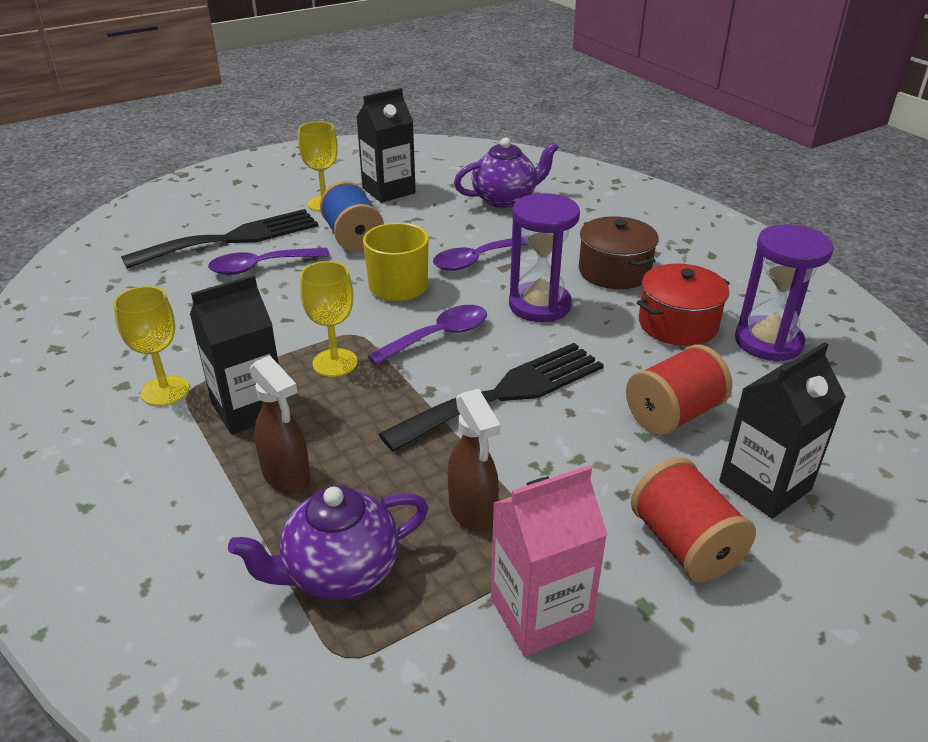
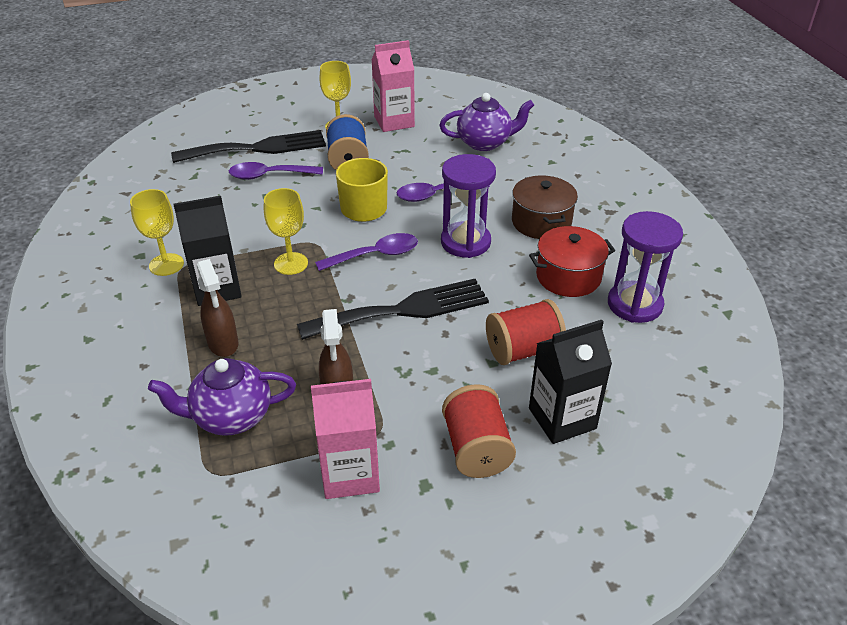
camera: 15 degrees right, 5 degrees up
(388, 190) = (394, 121): black carton -> pink carton

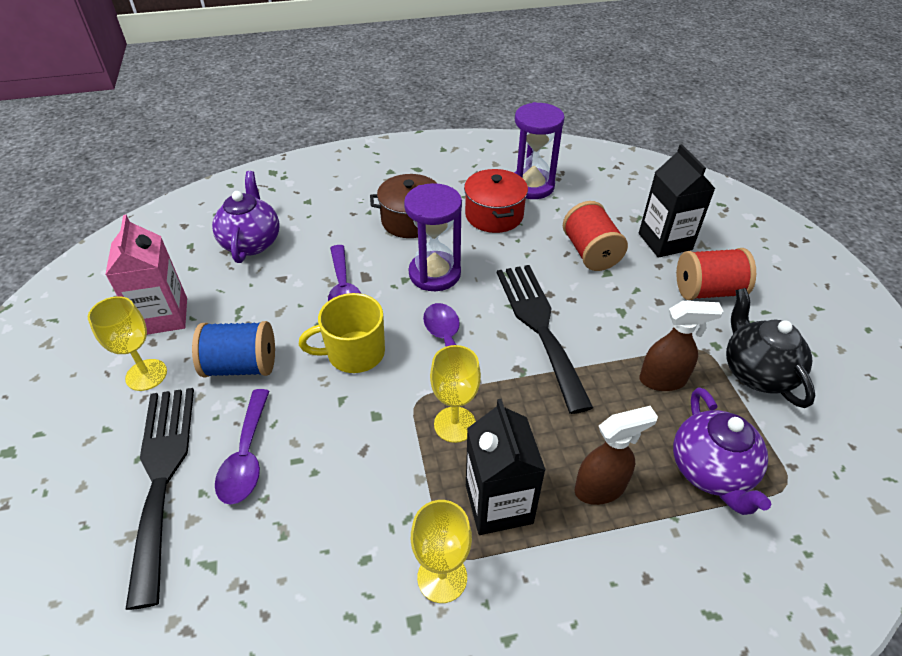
camera: 85 degrees left, 5 degrees up
(350, 474) = (756, 372): pink carton -> black teapot

